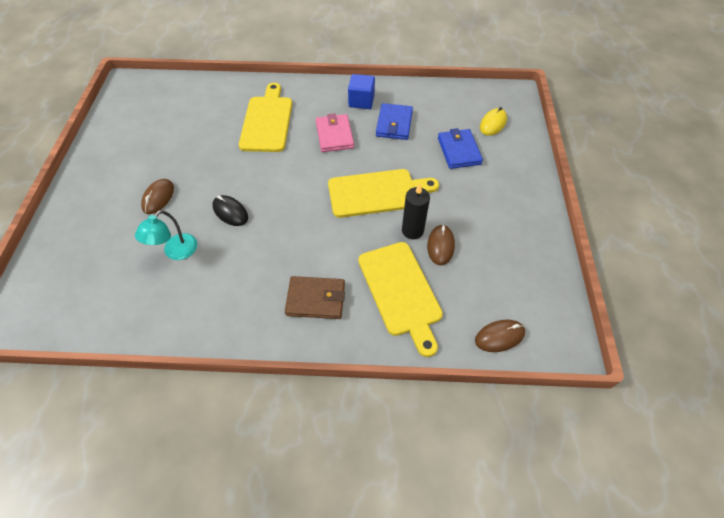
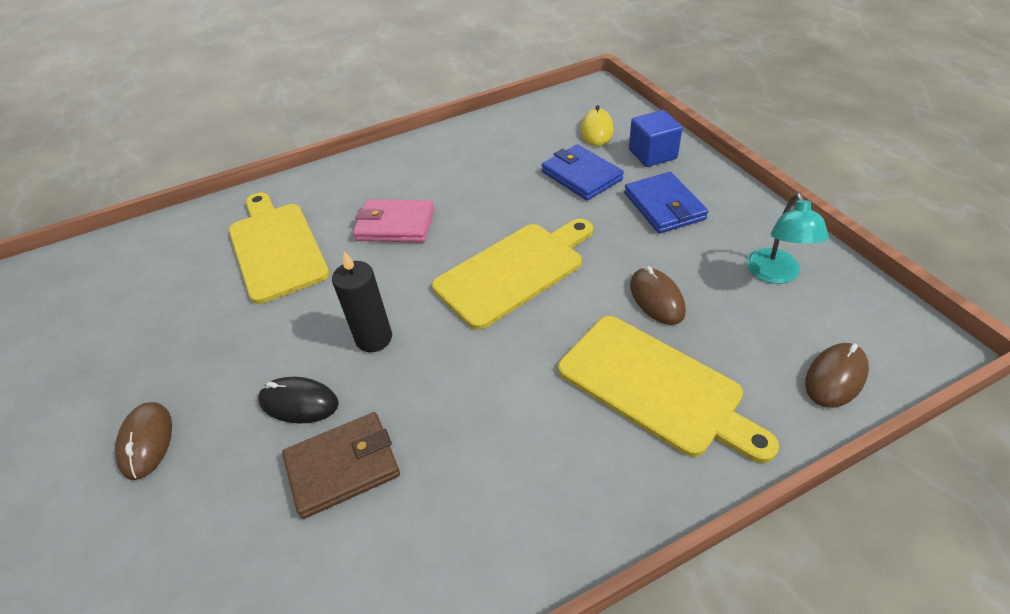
camera: 25 degrees left, 10 degrees down
(176, 252) = (236, 518): turquoise lamp -> turquoise lamp (775, 274)
(316, 299) = (539, 466): brown wallet -> brown wallet (343, 466)
(334, 135) = (395, 225): pink wallet -> pink wallet turned 45 degrees counterclockwise
(361, 101) = (403, 170): blue cube -> blue cube (652, 154)
(394, 124) = (470, 178): blue wallet -> blue wallet (664, 206)
(412, 230) = (603, 297): black candle -> black candle (374, 338)

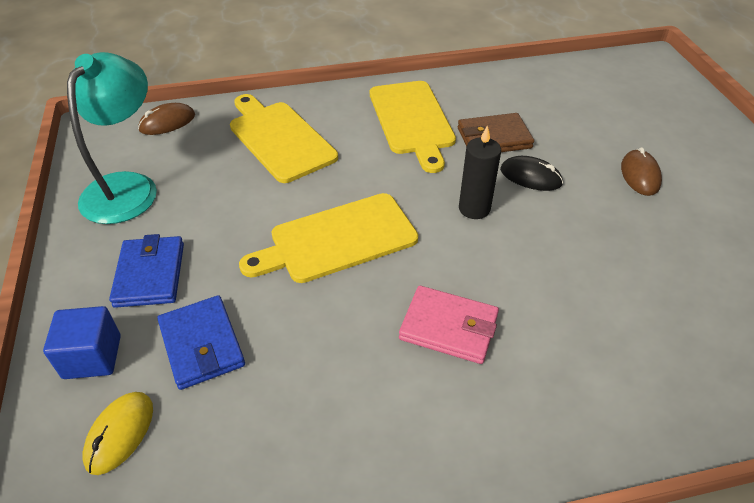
camera: 170 degrees left, 0 degrees up
(276, 247) = (592, 331): yellow cutting board -> yellow cutting board (412, 121)
(656, 298) = (233, 190): brown mouse -> none
(775, 274) = (127, 187): turquoise lamp -> turquoise lamp, size x1.70

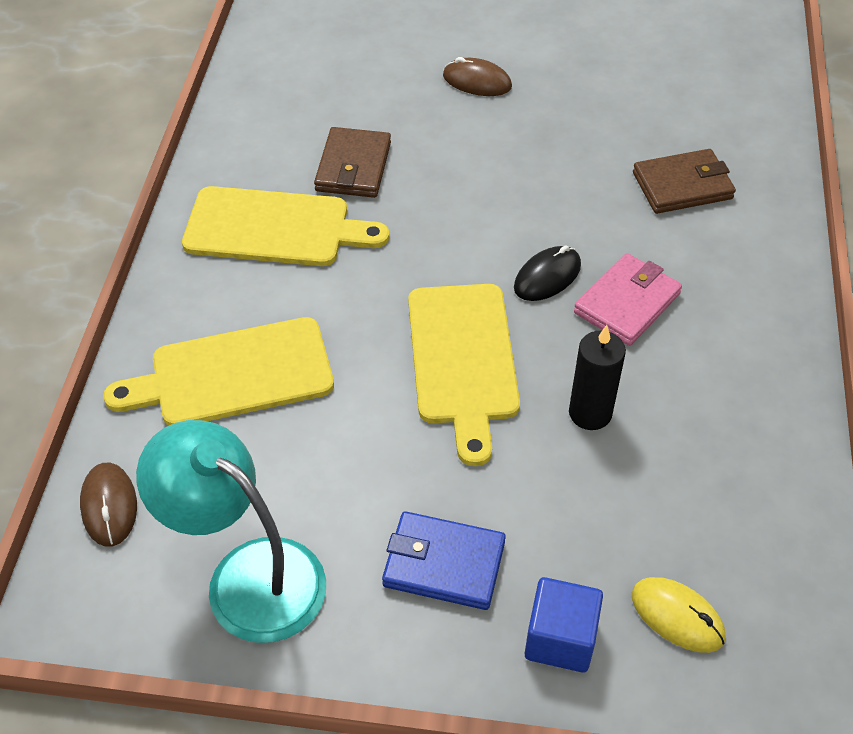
camera: 70 degrees left, 5 degrees up
(202, 344) = (578, 522): blue wallet -> none
(474, 209) = (467, 226): black candle -> black candle (590, 413)
(530, 177) = (437, 162): black mouse -> black mouse (547, 277)
(625, 339) = (682, 185): none -> brown wallet

